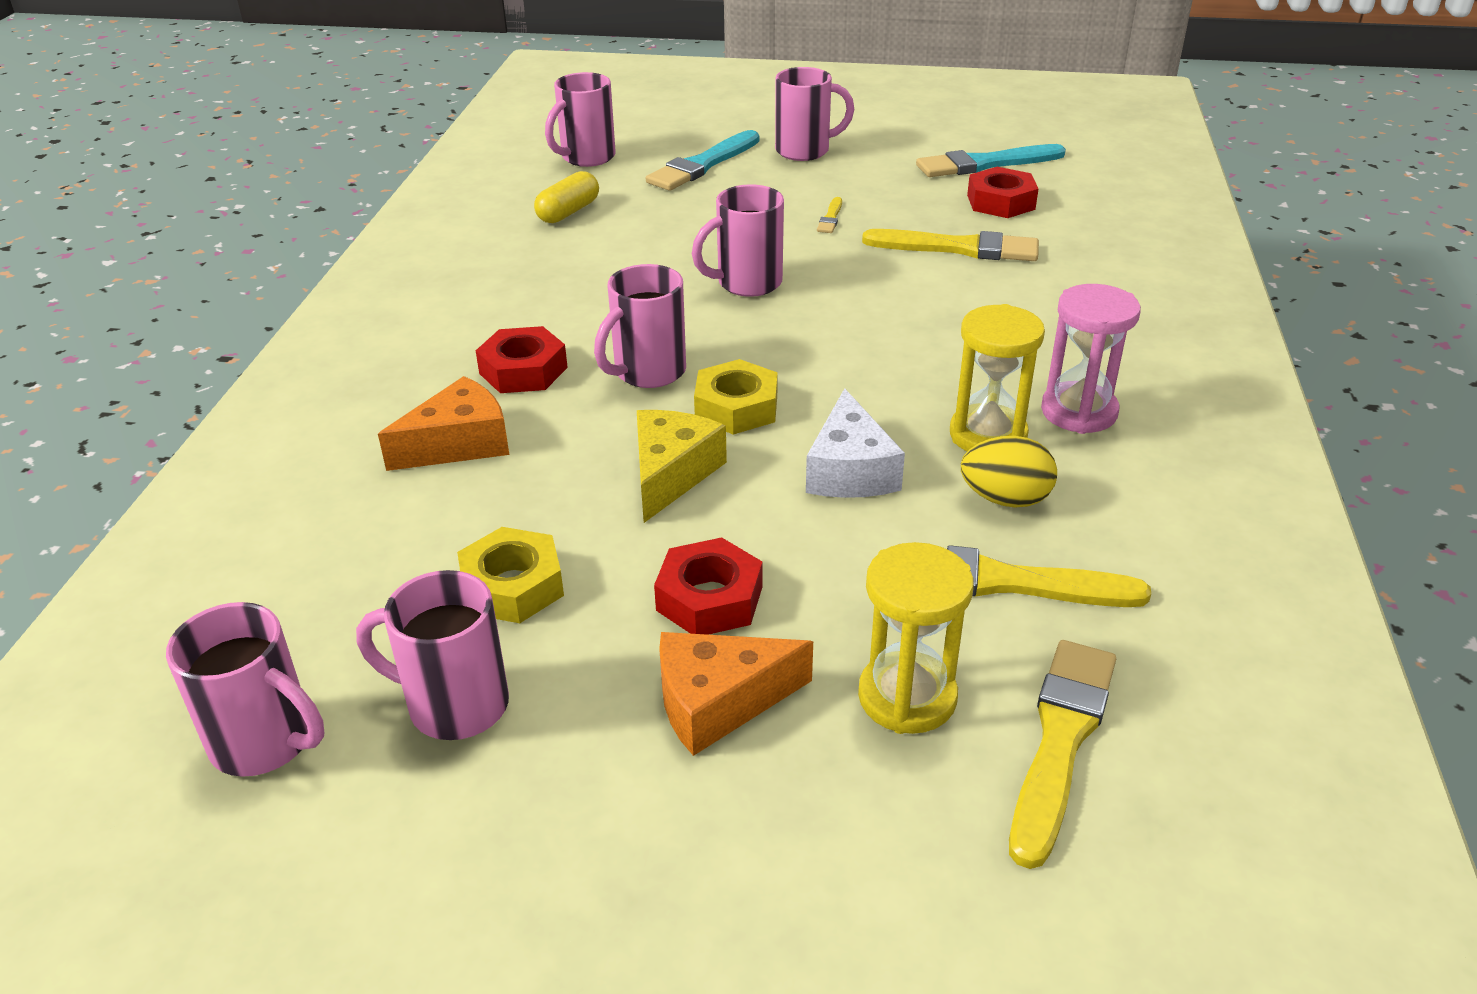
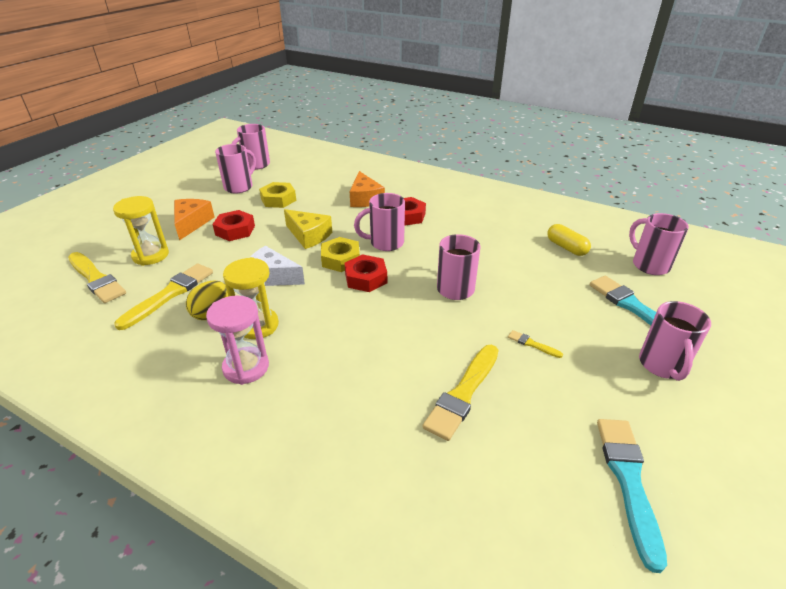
camera: 110 degrees right, 0 degrees up
(648, 372) = (385, 243): pink mug -> pink mug turned 75 degrees counterclockwise
(1000, 202) = (538, 455): red nut -> red nut (366, 278)

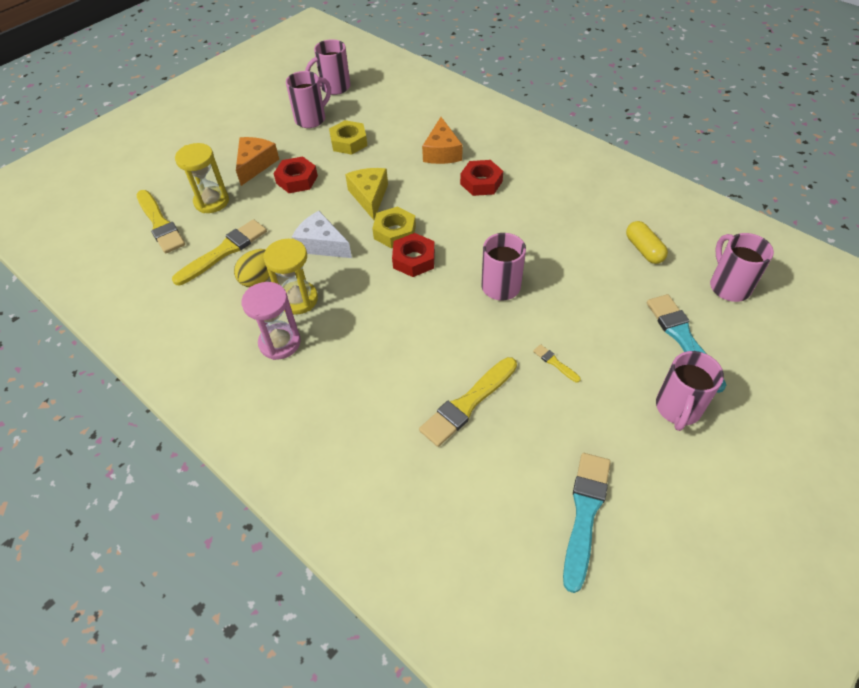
camera: 15 degrees right, 15 degrees up
(308, 236) = (369, 196): yellow cheese -> yellow cheese turned 150 degrees counterclockwise
(385, 243) = (446, 217): pink mug -> none

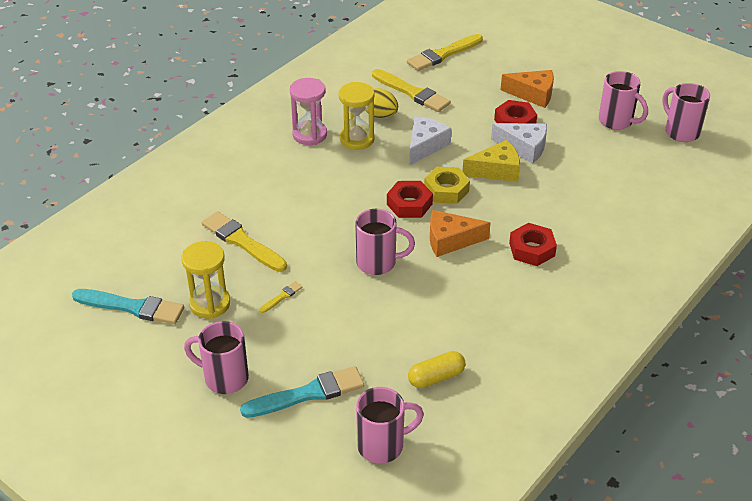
camera: 85 degrees right, 10 degrees down
(211, 202) = (475, 77): yellow hourglass -> yellow hourglass (210, 304)
(338, 176) = (524, 148): none -> white cheese
(349, 142) = (582, 150): yellow nut -> none
(442, 152) = (580, 218): orange cheese -> orange cheese (450, 240)

